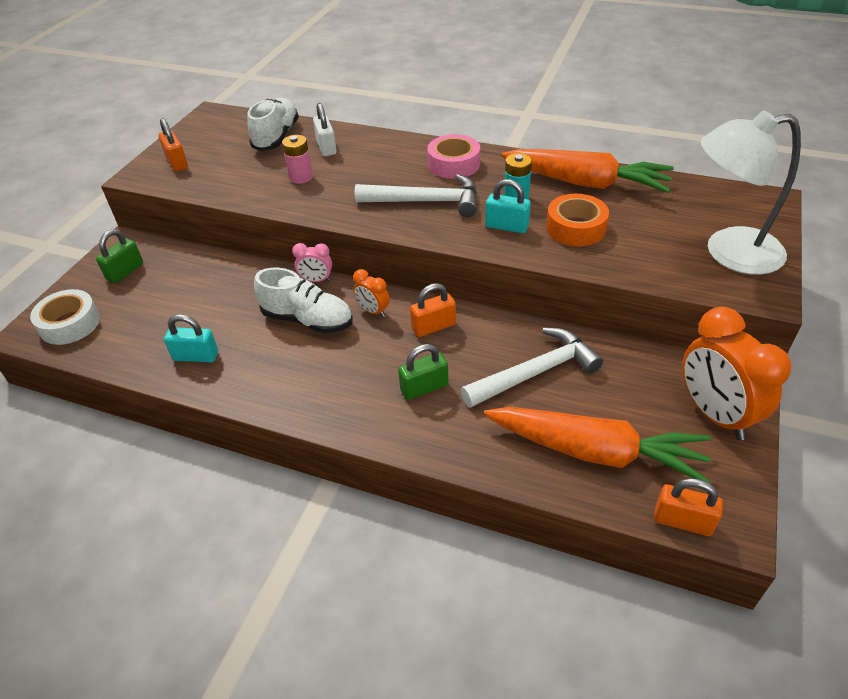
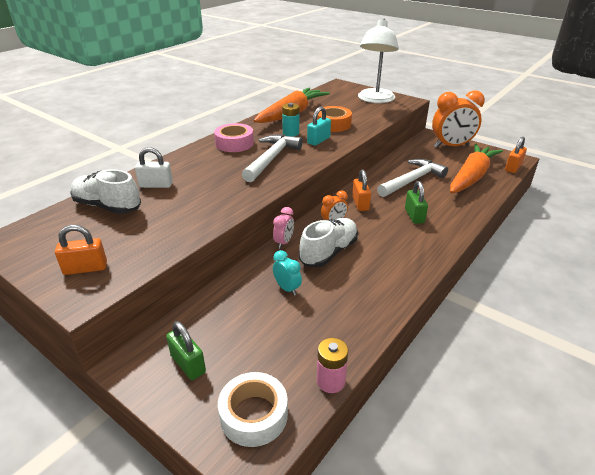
camera: 75 degrees left, 10 degrees down
(196, 356) = (347, 316): turquoise padlock -> none
(233, 303) = (287, 288): none -> turquoise clock
(301, 177) = (190, 201): pink battery -> pink battery (331, 381)
(535, 372) = (412, 180): white hammer -> white hammer turned 60 degrees clockwise

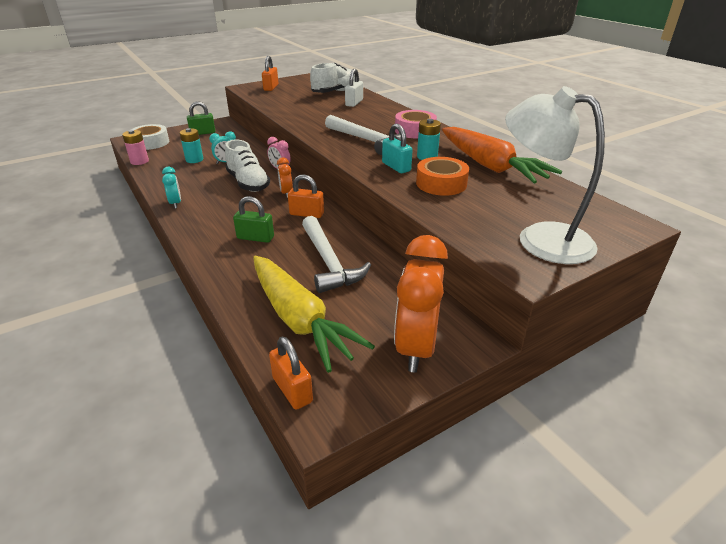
camera: 110 degrees right, 0 degrees up
(294, 322) = (194, 160): none -> turquoise battery
(405, 283) = (175, 203): none -> turquoise clock
(471, 177) = (299, 320): orange carrot -> yellow carrot

